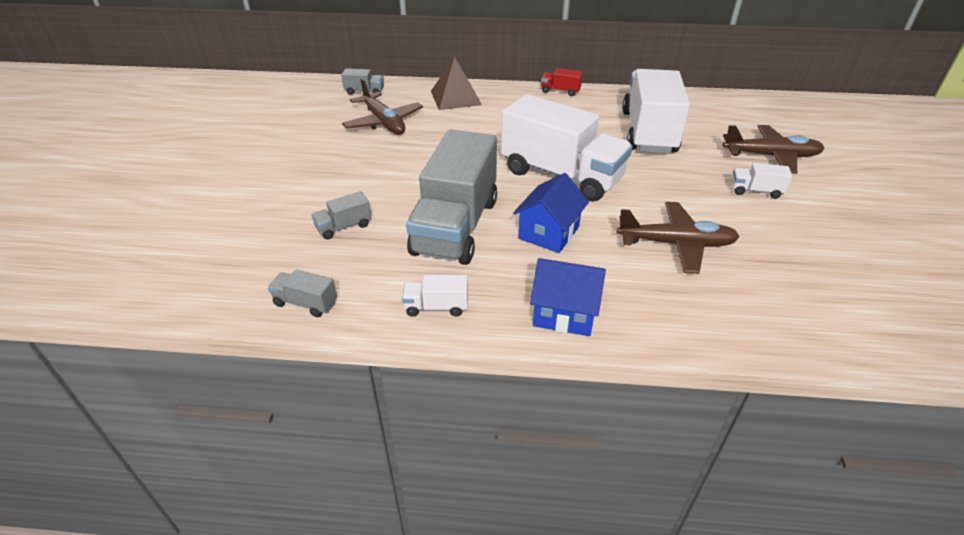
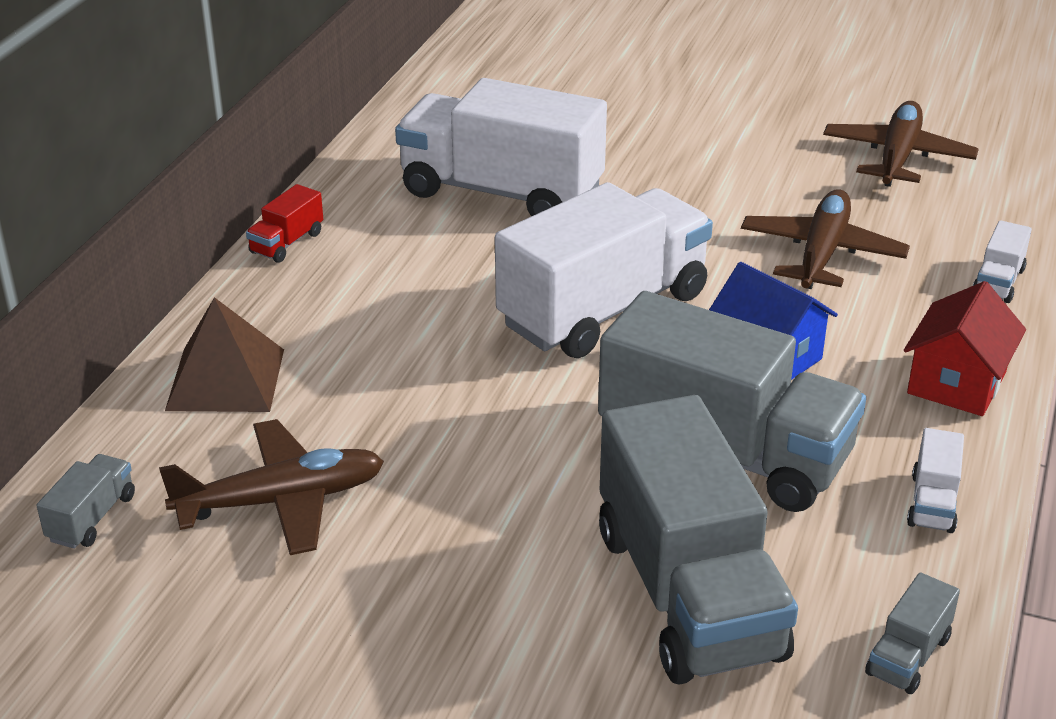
camera: 75 degrees left, 5 degrees down
(344, 227) = (688, 593): grey truck -> grey truck, size x2.48
(564, 312) = (956, 382): blue house -> red house
(755, 191) = (711, 155): white truck -> white truck (998, 282)
(771, 156) = (625, 114): brown plane -> brown plane (897, 157)

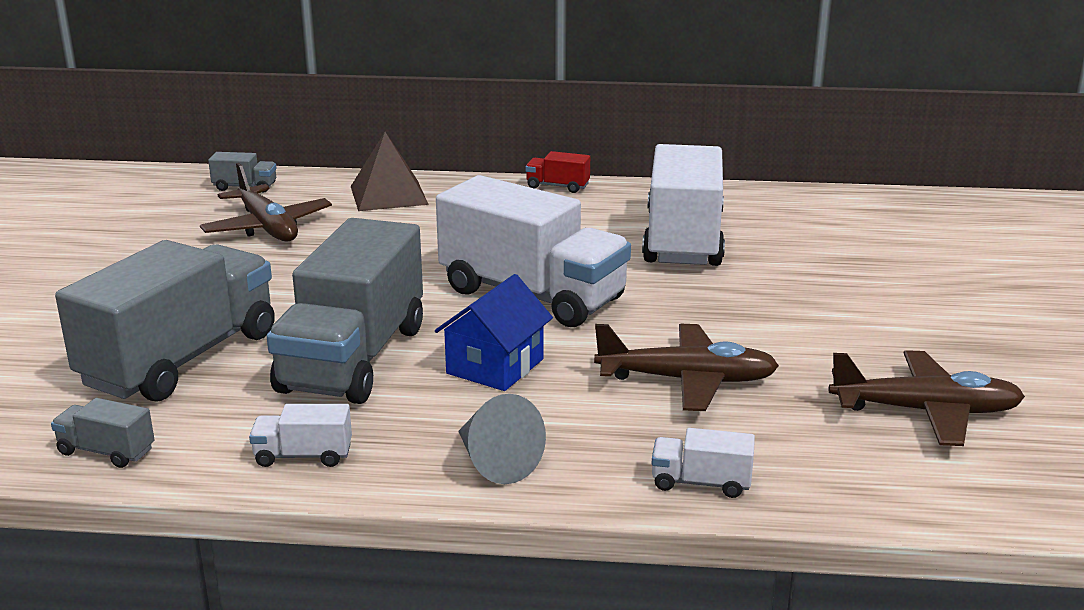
camera: 75 degrees right, 10 degrees down
(688, 593) = (181, 359): grey truck -> grey truck turned 150 degrees clockwise
(956, 382) = (495, 462): red house -> grey cone

